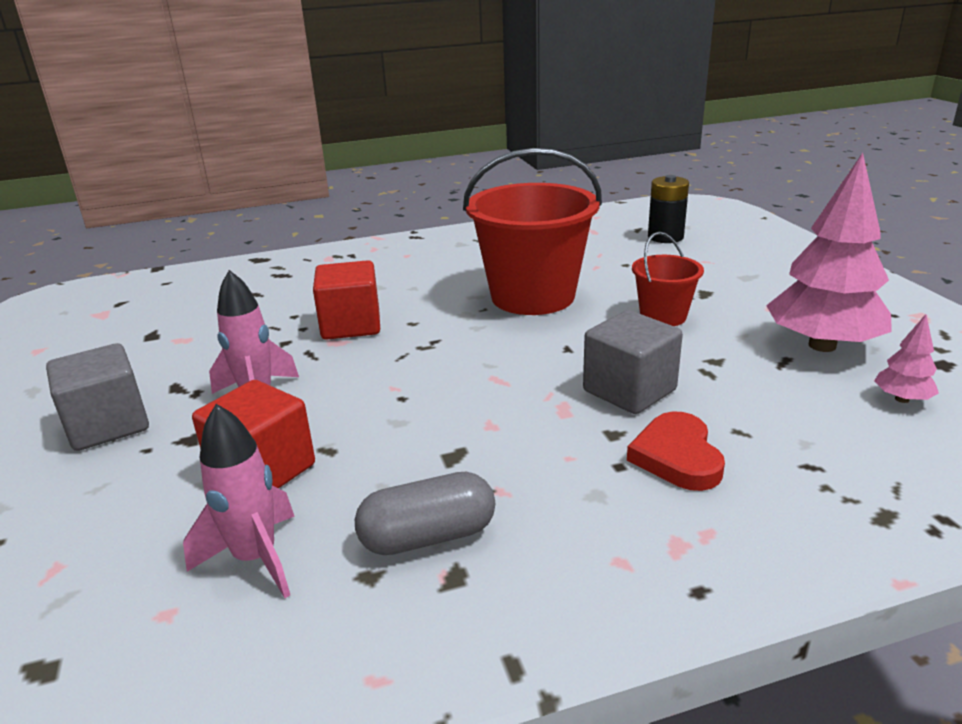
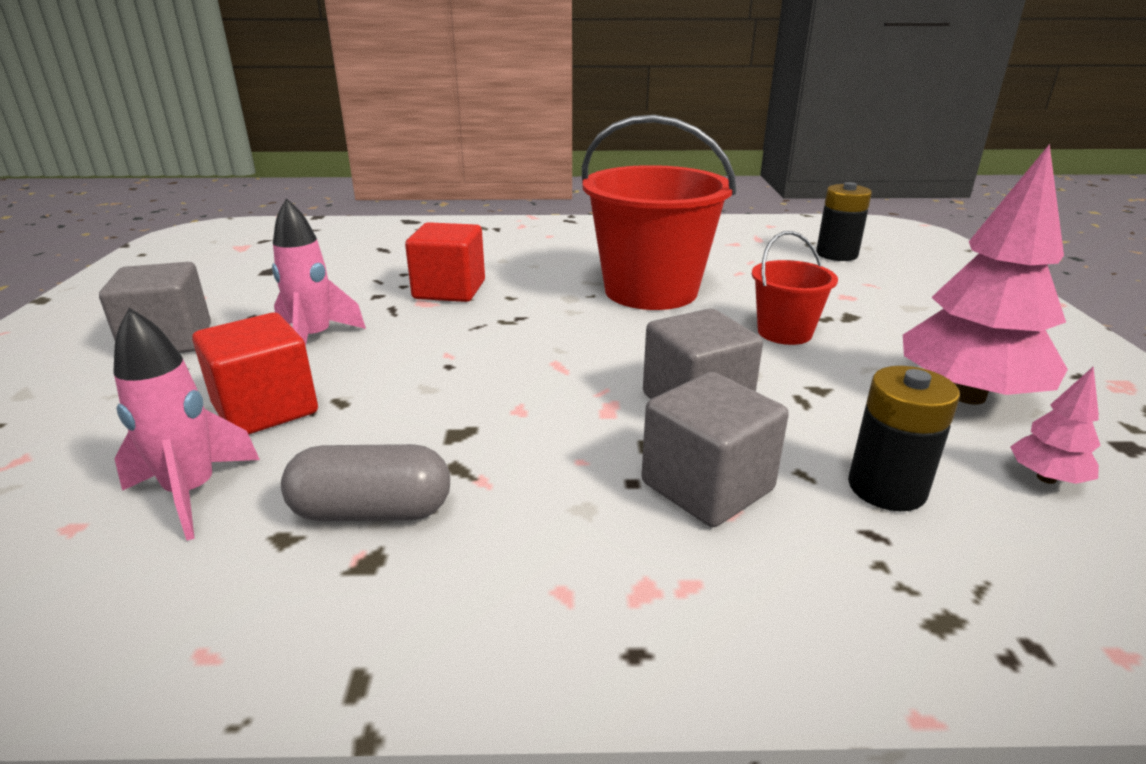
camera: 15 degrees right, 0 degrees up
(677, 457) = (707, 486): red heart -> grey cube
(802, 430) = (886, 488): none -> black battery

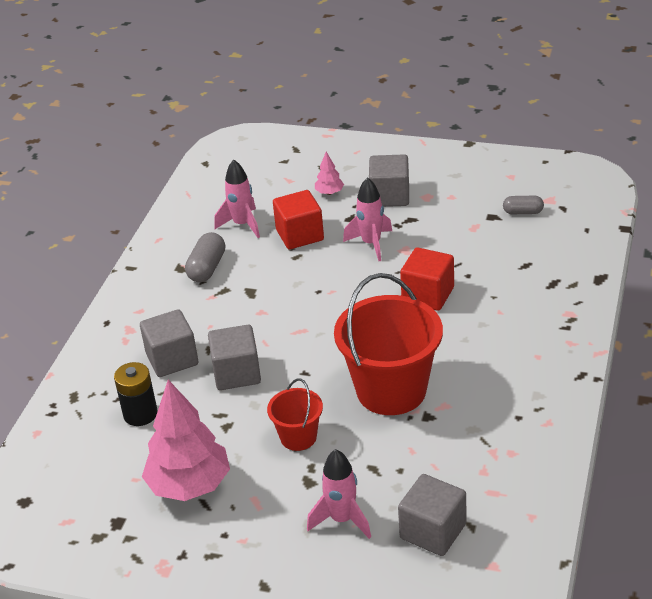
camera: 110 degrees right, 10 degrees up
(264, 256) = (523, 212): none -> grey capsule
(836, 254) = (433, 531): black battery -> grey cube
(879, 292) = (342, 519): none -> pink rocket
(1046, 478) = (116, 472): pink tree -> pink tree (329, 192)

